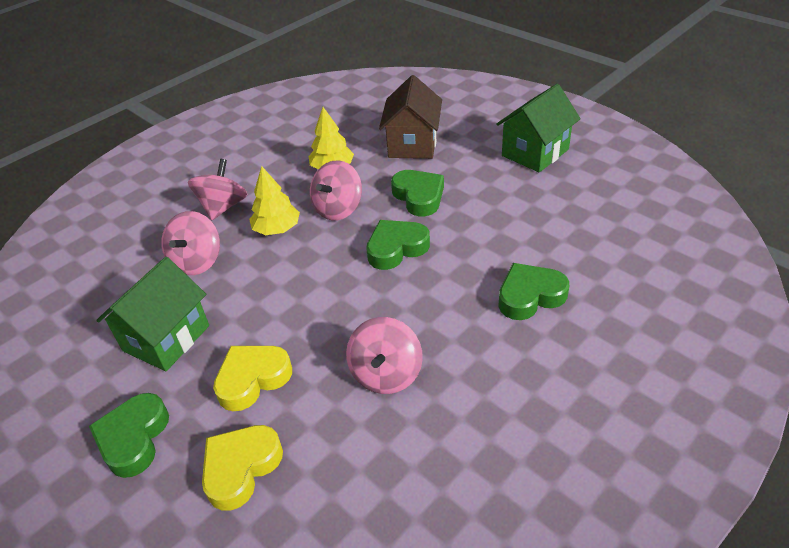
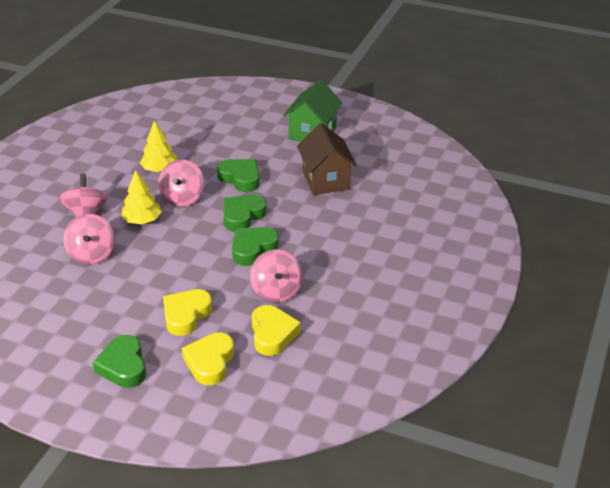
camera: 25 degrees left, 5 degrees down
(166, 338) = (104, 306): green house -> none
(347, 445) = (272, 334): none -> yellow heart
(412, 144) = (215, 141): brown house -> brown house (325, 180)
(530, 296) = (350, 227): green heart -> green heart (253, 249)

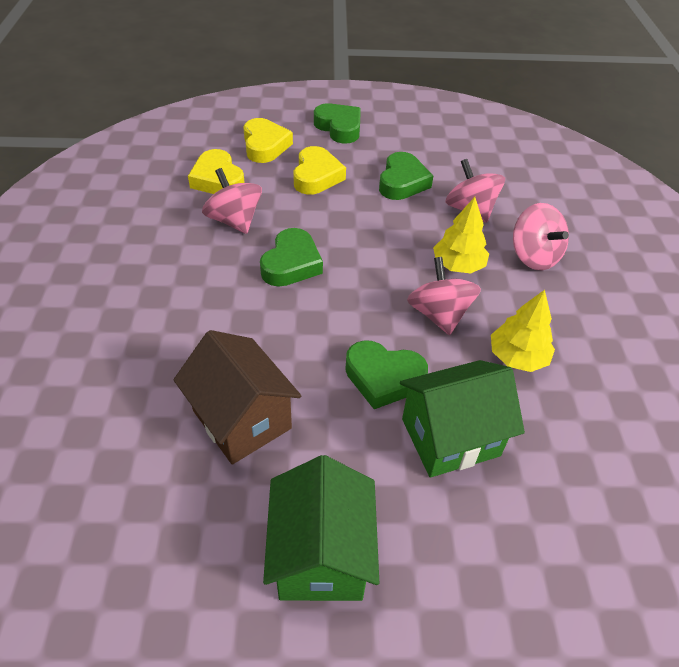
camera: 155 degrees right, 10 degrees up
(227, 150) = (450, 437): none -> green house
(242, 216) = (335, 308): green heart -> green heart (402, 182)

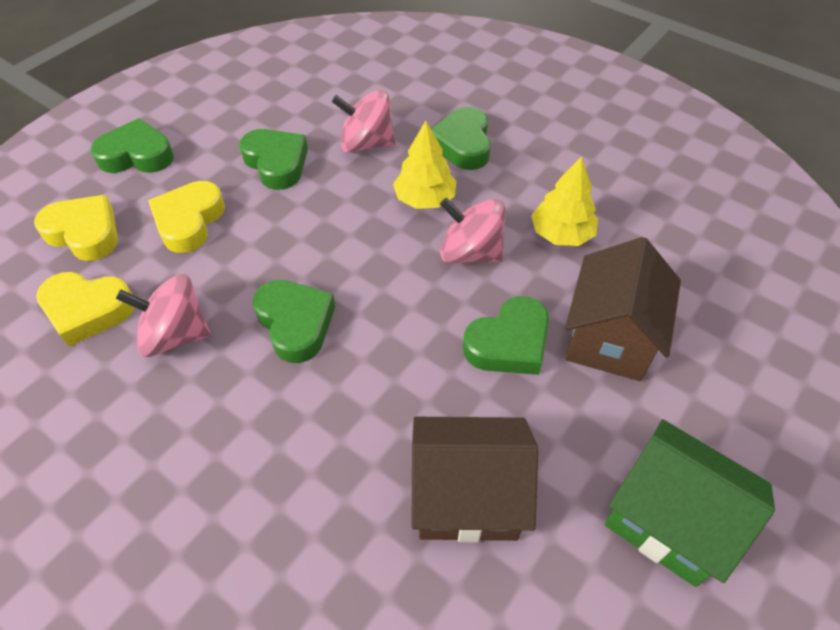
camera: 50 degrees left, 5 degrees up
(316, 176) = (189, 221): yellow heart -> yellow heart turned 120 degrees counterclockwise
(450, 437) = (609, 338): green house -> brown house
(534, 256) = (463, 144): pink spinning top -> green heart

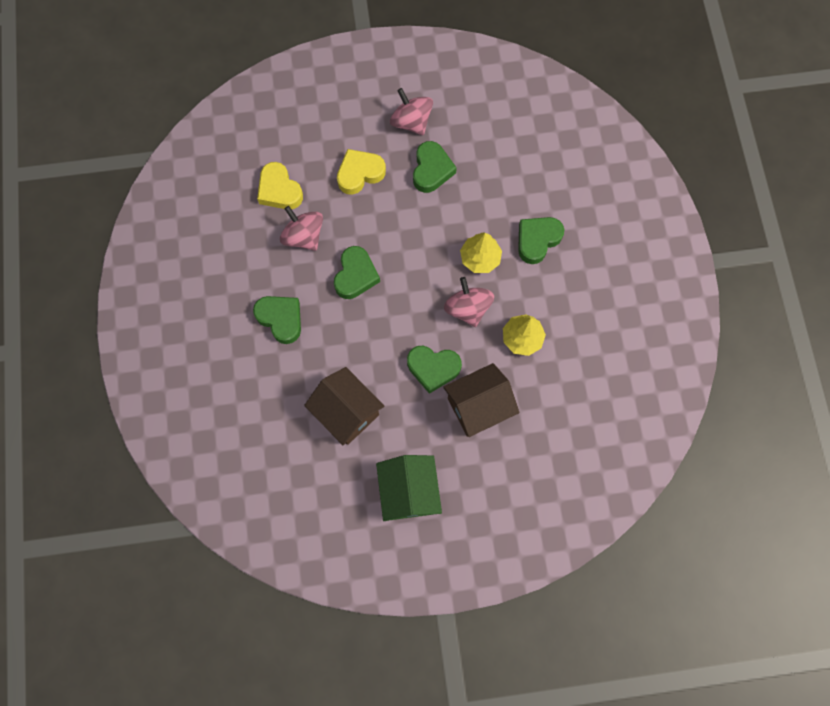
camera: 45 degrees right, 20 degrees up
(84, 233) = (309, 140): yellow heart -> none
(137, 155) = (370, 105): green heart -> green heart (281, 319)
(366, 144) = (488, 195): pink spinning top -> pink spinning top (411, 122)

